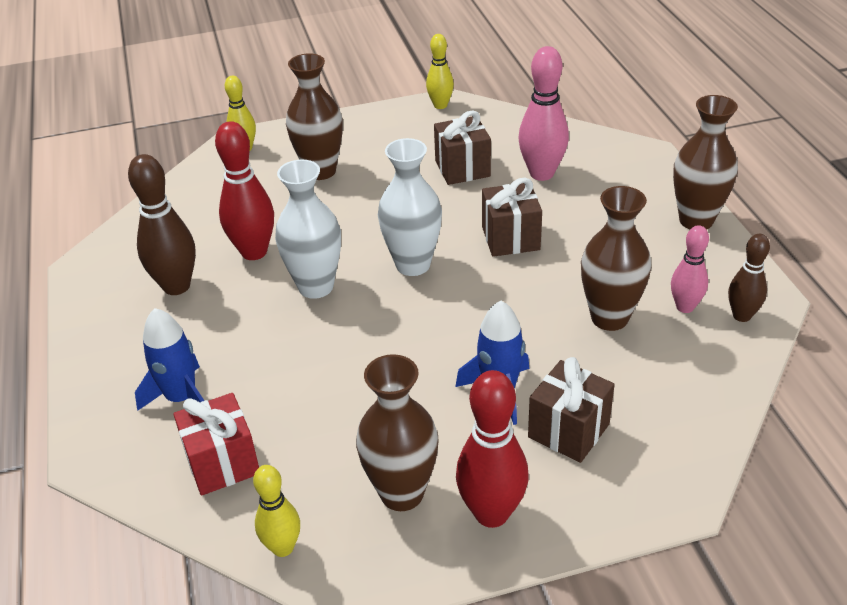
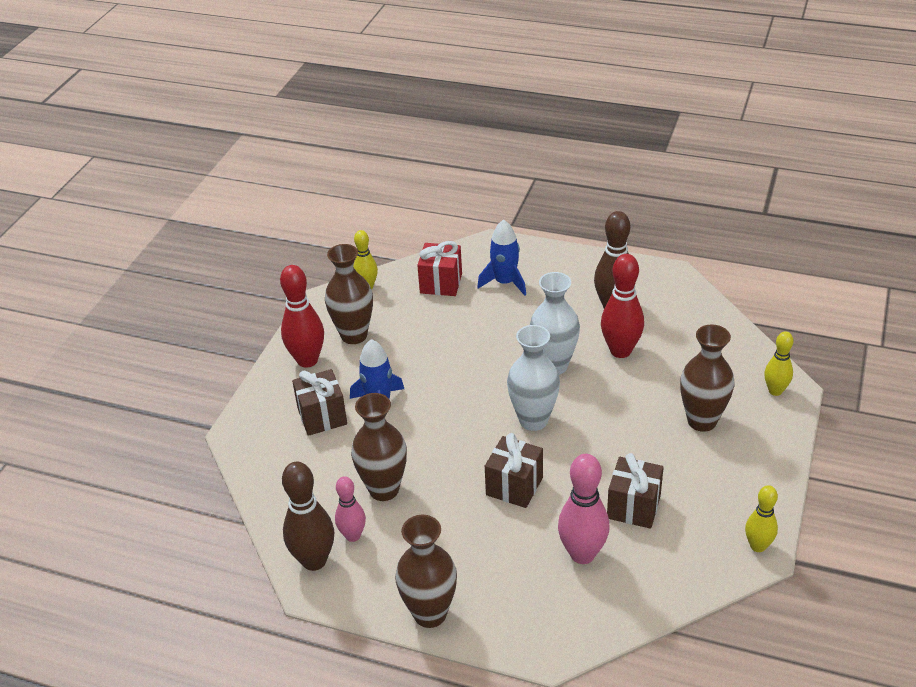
camera: 125 degrees right, 0 degrees up
(741, 316) = (314, 560): brown bowling pin -> brown bowling pin, size x1.62

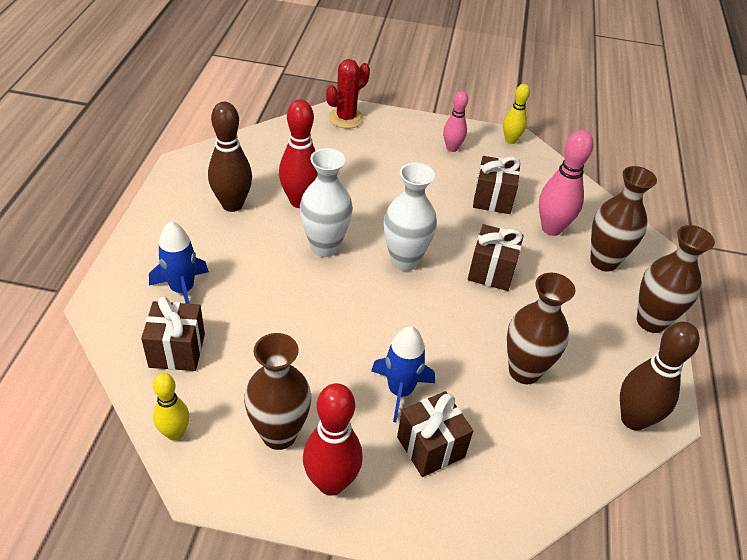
camera: 105 degrees left, 5 degrees up
(353, 536) = (591, 390): pink bowling pin -> pink bowling pin (452, 148)
(441, 283) = (177, 350): red gift -> brown gift
(702, 421) = (387, 158): brown vase -> brown vase (604, 261)
(775, 391) = (346, 118): yellow bowling pin -> red cactus

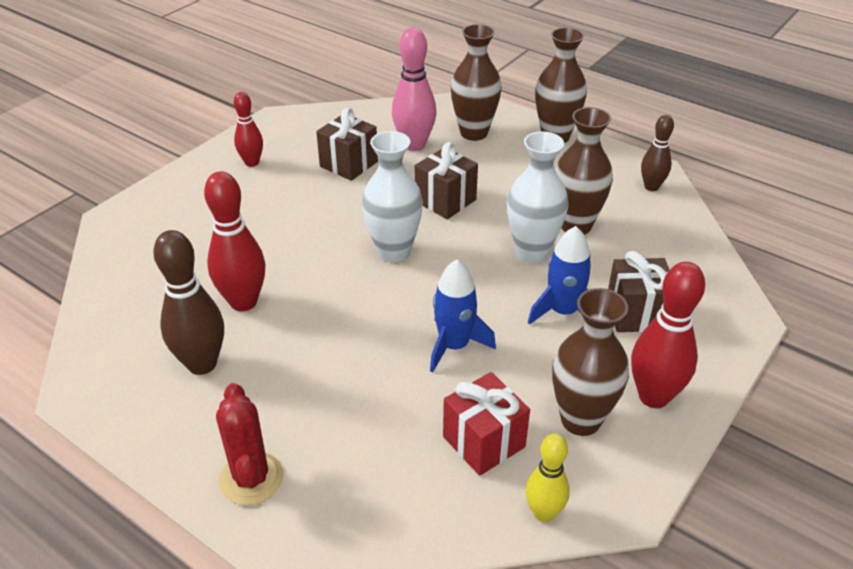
camera: 60 degrees left, 5 degrees down
(177, 350) = (419, 481): brown gift -> none
(182, 289) = (320, 452): blue rocket -> blue rocket (454, 346)
(229, 377) = (484, 442): none -> red gift
(324, 247) = (333, 304): white vase -> white vase (532, 252)
(346, 118) = (129, 220): red cactus -> red cactus (251, 478)
(452, 148) = (252, 163): pink bowling pin -> red bowling pin
(510, 140) = (273, 122): yellow bowling pin -> none
(633, 419) = (651, 187): brown bowling pin -> brown bowling pin, size x0.62

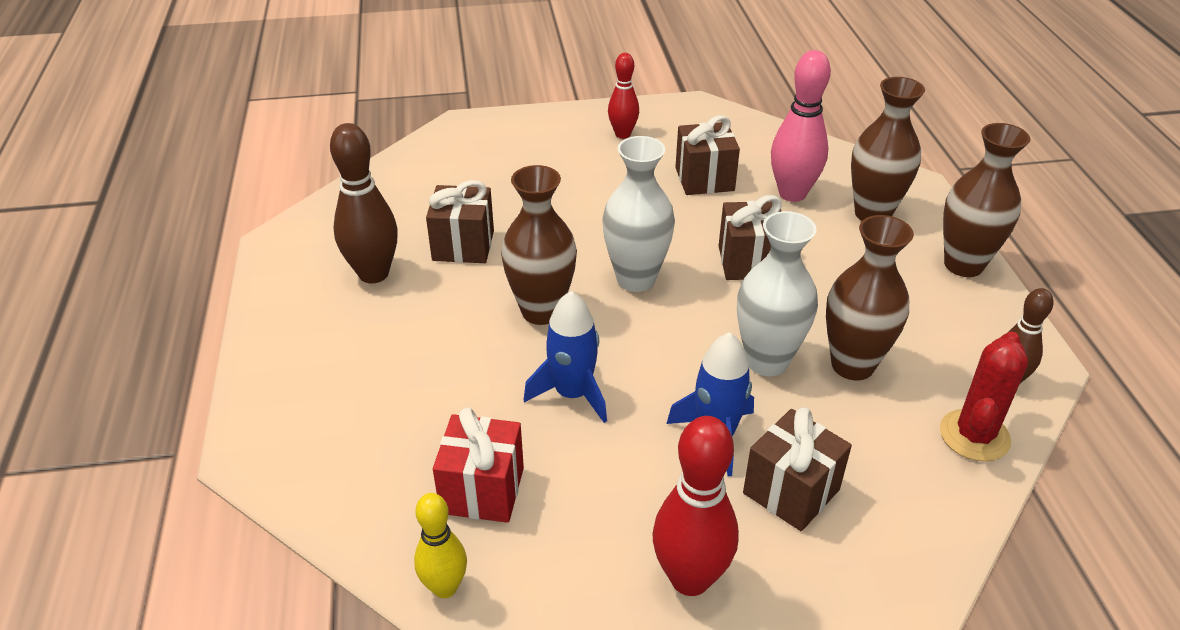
camera: 45 degrees right, 0 degrees up
(243, 302) = (463, 245): red bowling pin -> brown gift
(251, 478) = (292, 381): red cactus -> red cactus (974, 435)
(580, 420) = (589, 541): brown vase -> brown vase (541, 311)

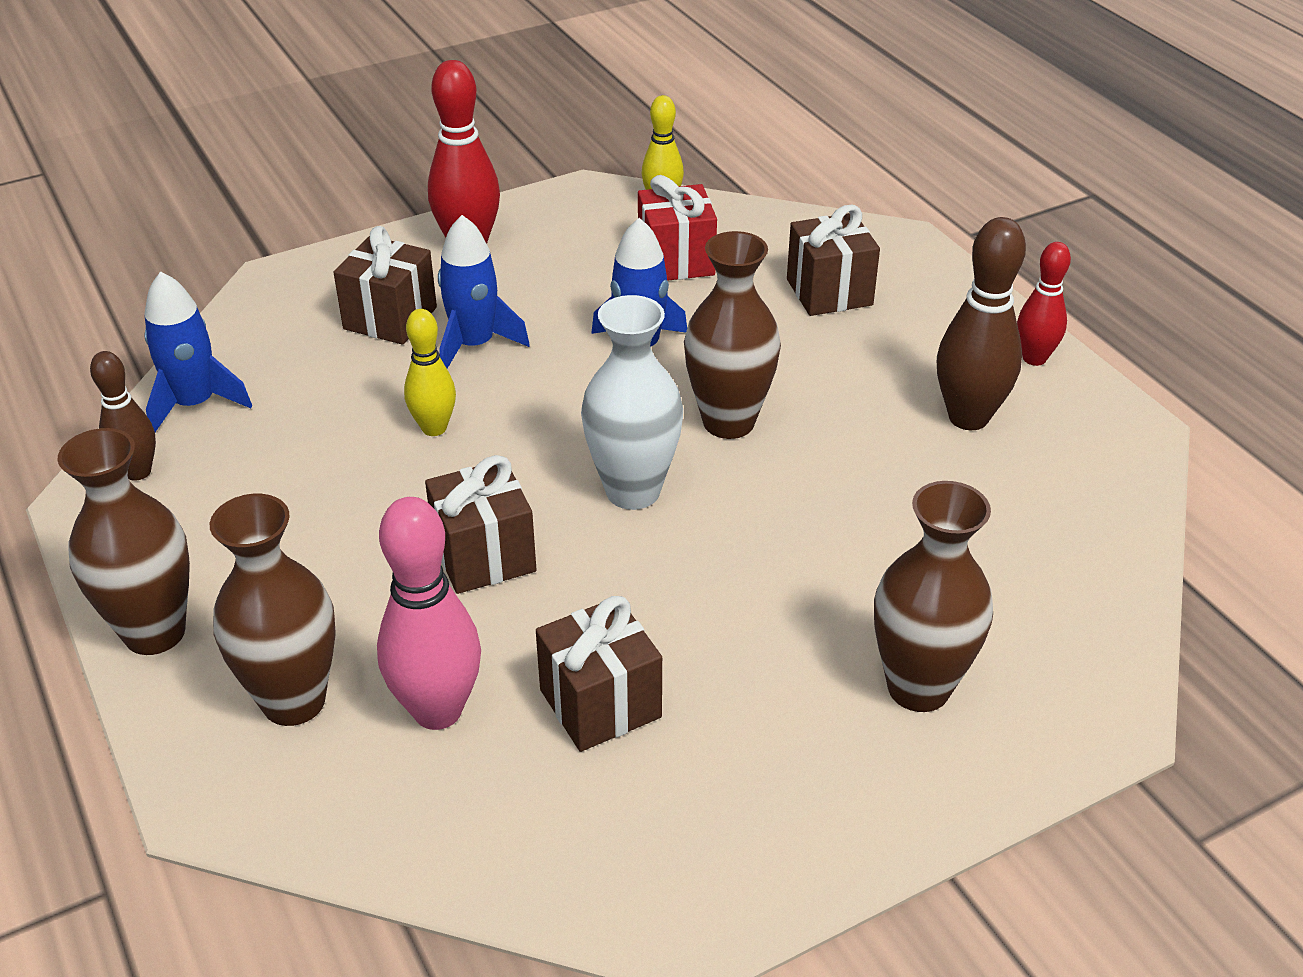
camera: 160 degrees right, 0 degrees up
(463, 245) = (893, 482): brown gift -> brown gift (829, 292)
(623, 134) = (798, 781): red bowling pin -> red bowling pin (1034, 358)
(767, 361) = (434, 428): white vase -> yellow bowling pin
(852, 365) = (329, 447): brown vase -> brown vase (918, 688)
(974, 435) = (194, 404): red cactus -> blue rocket

